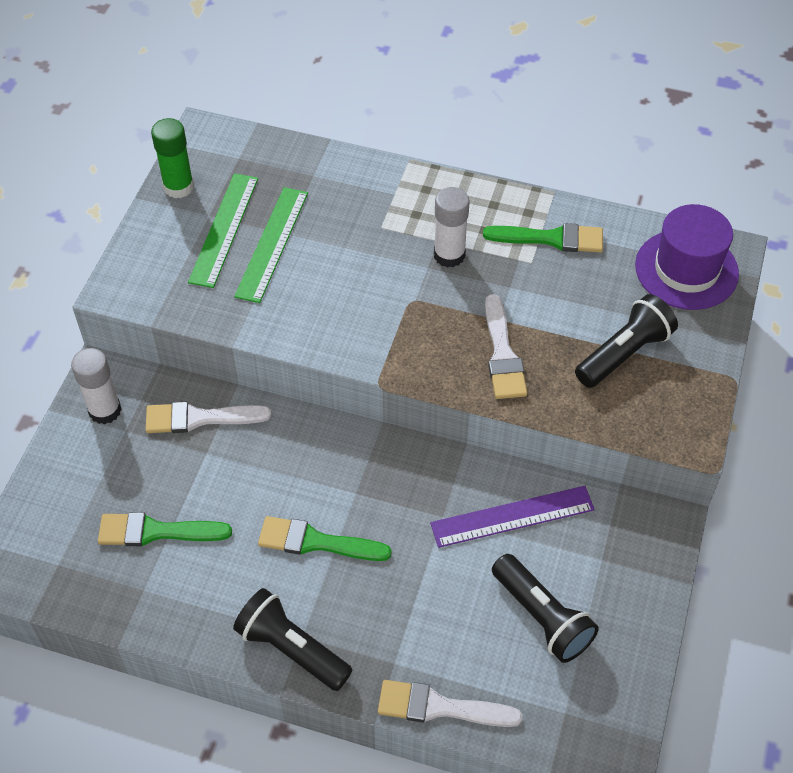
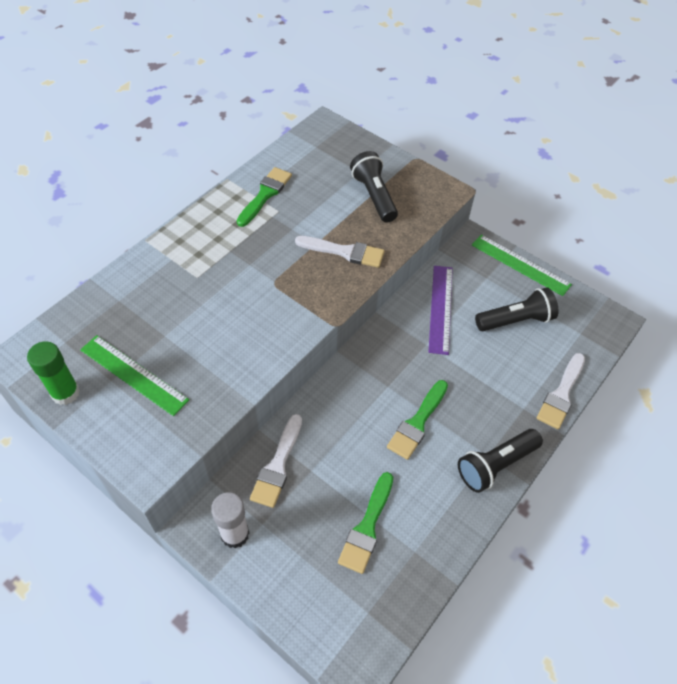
camera: 70 degrees left, 0 degrees up
(272, 244) = (169, 347): green ruler -> green ruler (520, 264)
(449, 255) = (246, 249): white glue stick -> none
(686, 269) = (327, 146): purple hat -> none

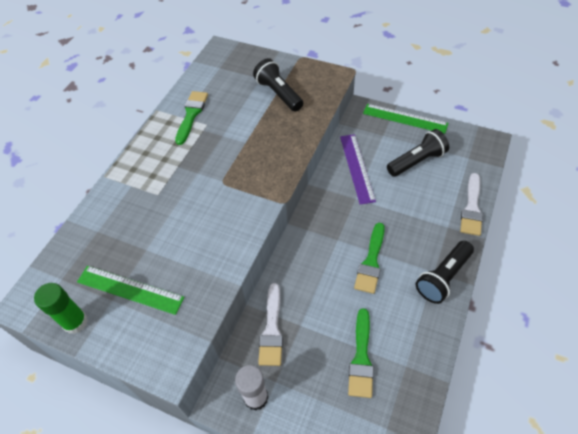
camera: 10 degrees left, 0 degrees up
(344, 252) = (270, 143): white brush -> none

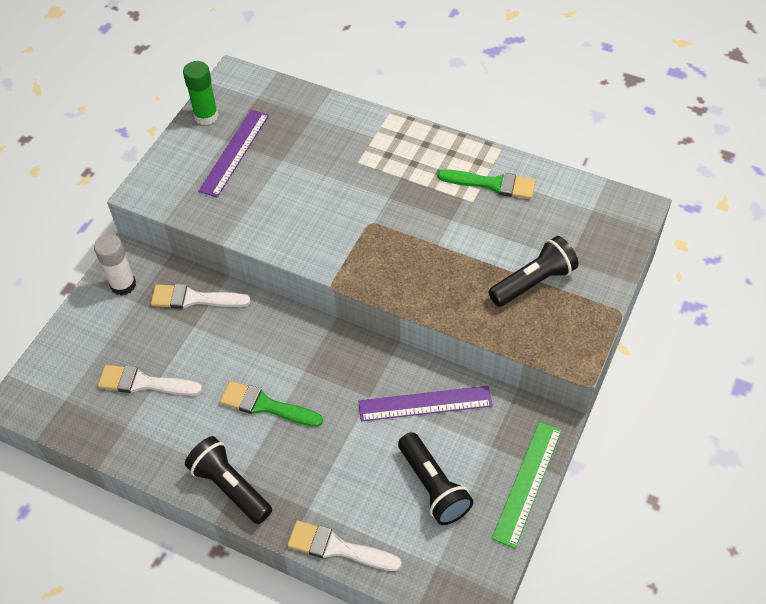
camera: 90 degrees right, 0 degrees up
(130, 289) = (234, 152): green ruler -> purple ruler
(361, 357) = (144, 383): green brush -> white brush

